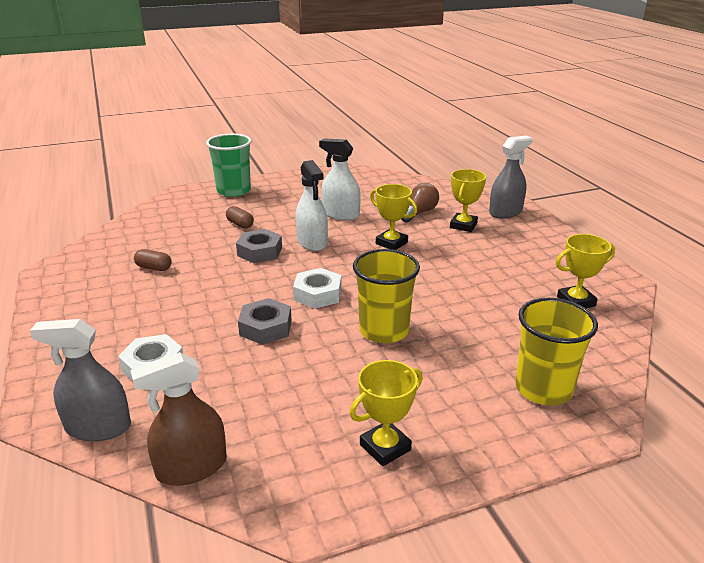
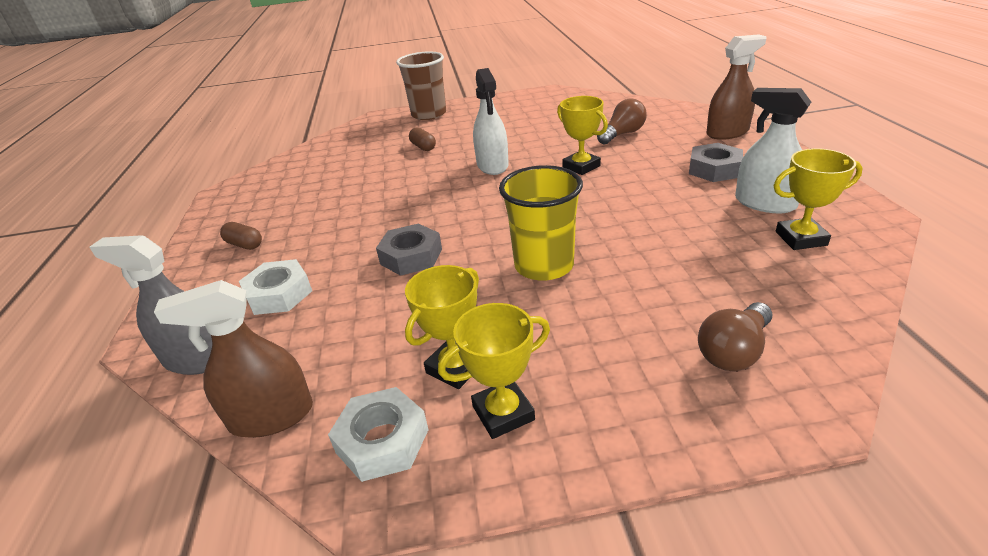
camera: 15 degrees right, 5 degrees up
(154, 268) = (321, 190): brown capsule -> brown capsule (244, 245)
(234, 191) = (429, 114): green cup -> brown cup
(259, 252) = (433, 175): grey nut -> grey nut (714, 169)
(318, 294) = (480, 221): white nut -> white nut (382, 441)
(340, 214) = (533, 137): white spray bottle -> white spray bottle (765, 203)
(463, 225) = (671, 147): yellow trophy -> yellow trophy (455, 367)
(505, 212) = (727, 132): grey spray bottle -> brown spray bottle
(543, 389) = (734, 351): yellow cup -> brown light bulb

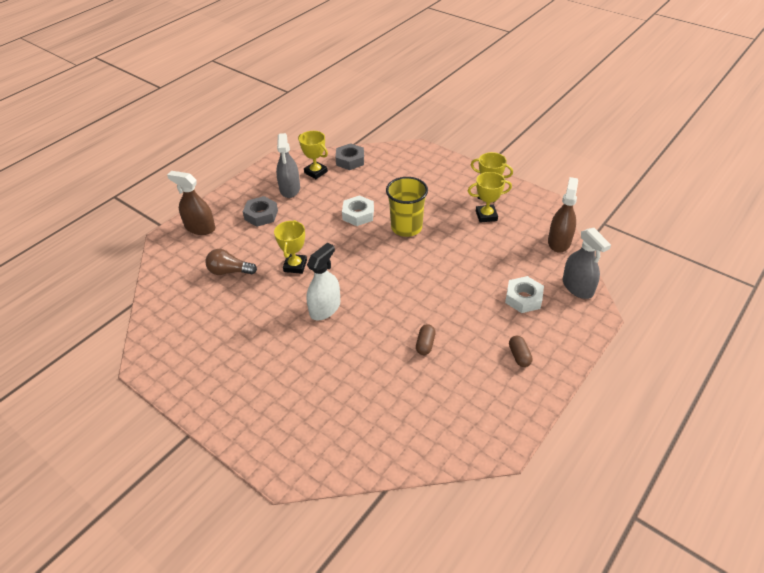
camera: 135 degrees left, 10 degrees up
(271, 416) = (559, 242): brown spray bottle -> brown spray bottle turned 105 degrees counterclockwise
(382, 441) = (529, 211): white nut -> white nut (358, 214)
(411, 256) = (447, 274): grey nut -> grey nut (350, 160)
(423, 147) = (326, 372): brown capsule -> brown capsule (425, 344)
(429, 114) = (255, 427): brown cup -> none
(734, 351) = (406, 166): brown light bulb -> none
(765, 203) = (290, 189): white spray bottle -> grey spray bottle

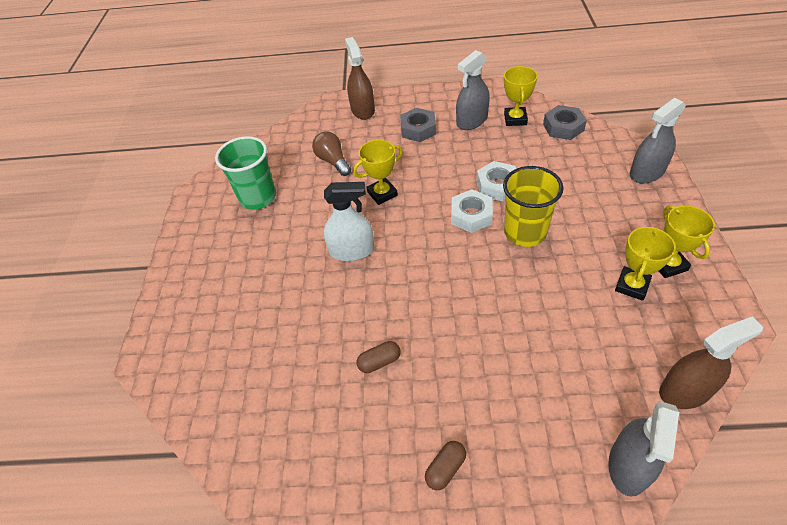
camera: 55 degrees right, 5 degrees up
(207, 330) = (258, 197): none -> green cup
(424, 158) = (647, 172): none -> grey spray bottle
(486, 216) = (631, 286): yellow trophy -> yellow trophy turned 75 degrees clockwise
(523, 298) = (541, 413): white nut -> white nut (471, 215)

